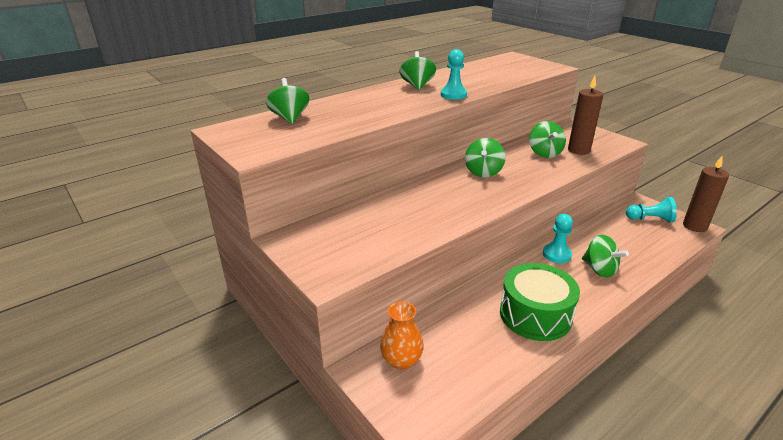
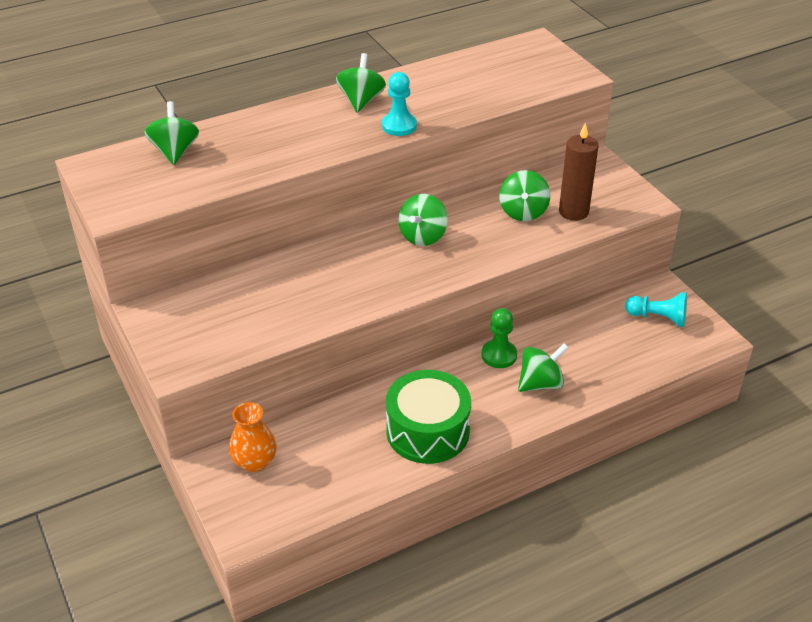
camera: 10 degrees right, 10 degrees up
(556, 254) = (499, 355): turquoise pawn -> green pawn
(599, 269) = (540, 383): green spinning top -> green spinning top turned 90 degrees counterclockwise
(694, 226) = (712, 336): brown candle -> none

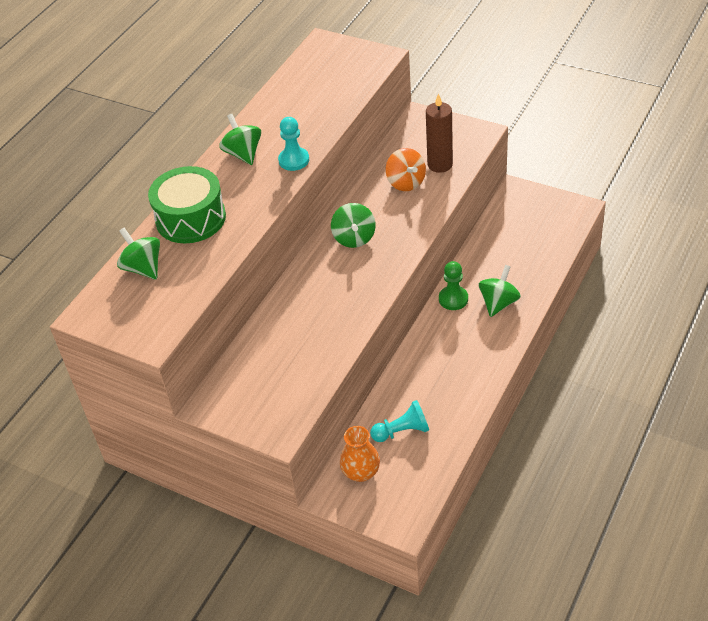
camera: 30 degrees left, 5 degrees up
(427, 431) = (457, 379): green drum -> green drum (191, 218)
(523, 212) = (406, 183): green spinning top -> orange spinning top
(658, 318) = (531, 214): turquoise pawn -> turquoise pawn (402, 431)

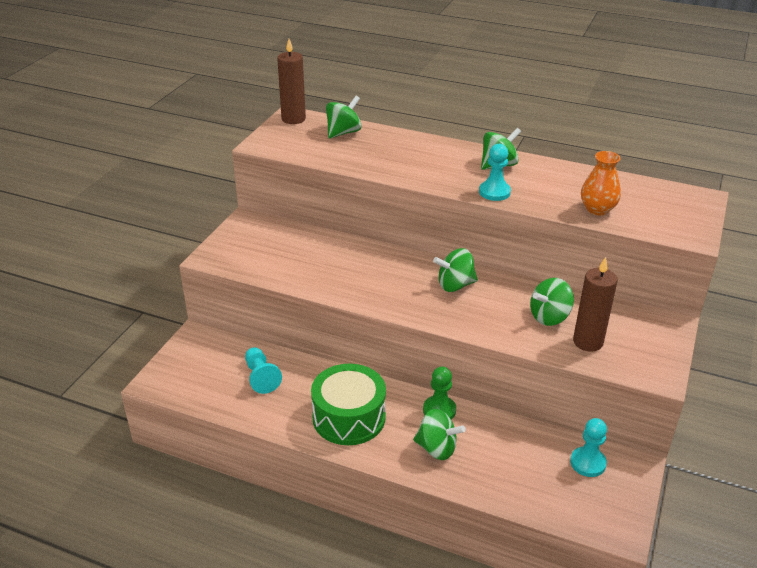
camera: 80 degrees right, 10 degrees down
(95, 313) = (293, 119): none -> brown candle
(191, 218) = (405, 147): green drum -> green drum (349, 417)
(361, 472) = (217, 352): orange vase -> orange vase (597, 209)
(406, 183) = (549, 317): orange spinning top -> green spinning top
(513, 216) = (588, 463): none -> turquoise pawn

